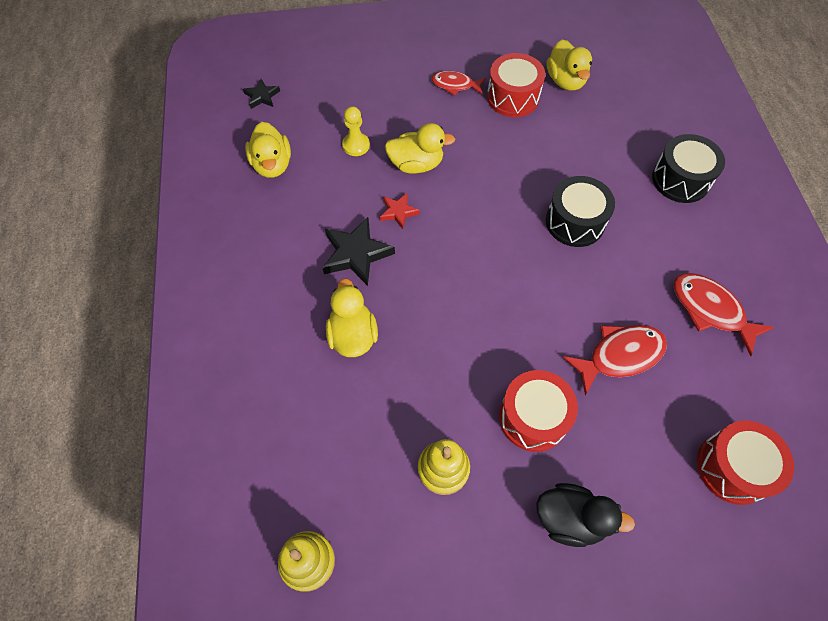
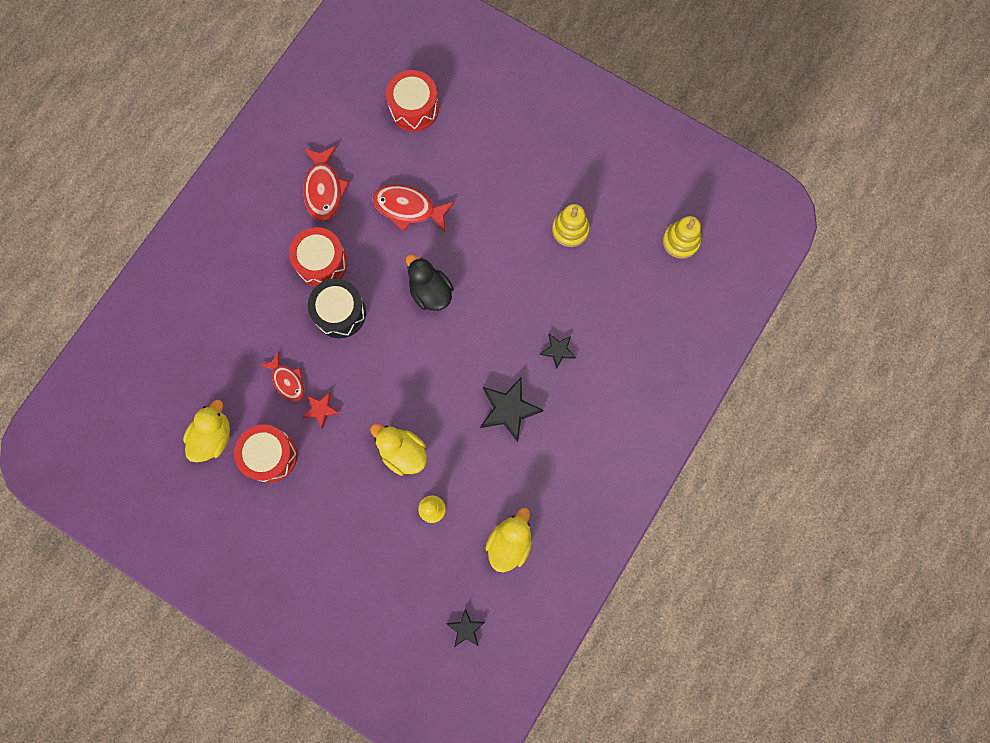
camera: 140 degrees left, 15 degrees up
(353, 335) = (558, 350): yellow duck -> black star
(398, 212) = (451, 420): red star -> red star (321, 409)
(455, 85) = (302, 507): red fish -> red fish (287, 381)
(533, 417) = (494, 216): red drum -> red drum (321, 262)
(570, 519) = (525, 154): black duck -> black duck (430, 292)
(680, 180) = (233, 284): black drum -> none

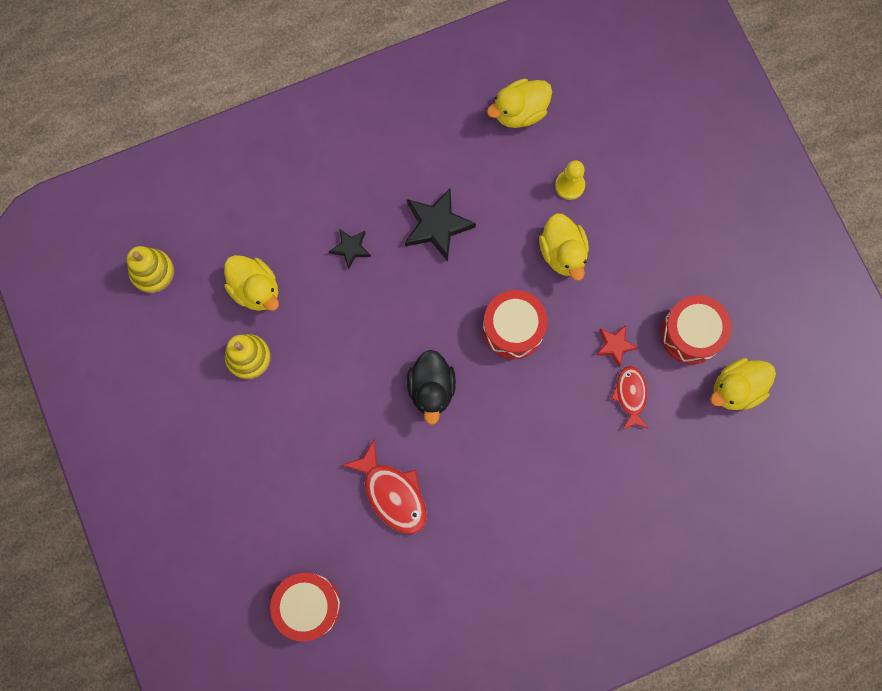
camera: 145 degrees left, 0 degrees up
(321, 262) = (520, 496): red drum -> red drum (513, 329)
(324, 189) = (465, 577): red fish -> none
(340, 313) = (535, 429): black drum -> none
(466, 629) = (607, 69): black star -> none
(601, 277) = (255, 289): none -> yellow duck

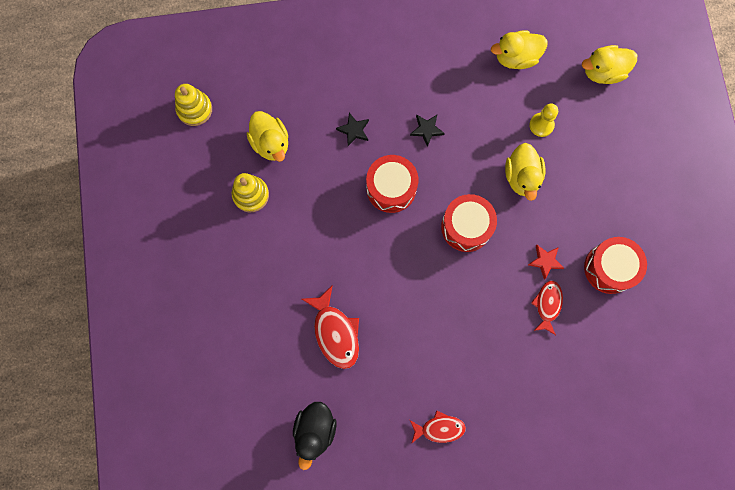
camera: 15 degrees right, 0 degrees up
(308, 605) = (244, 403): red drum -> red drum (391, 188)
(431, 389) = (388, 257): black duck -> black duck (315, 431)
(437, 226) = (426, 130): black star -> black star, size x0.57
(543, 572) = (439, 428): none -> red fish
(736, 389) = (635, 322): yellow duck -> yellow duck (603, 72)

